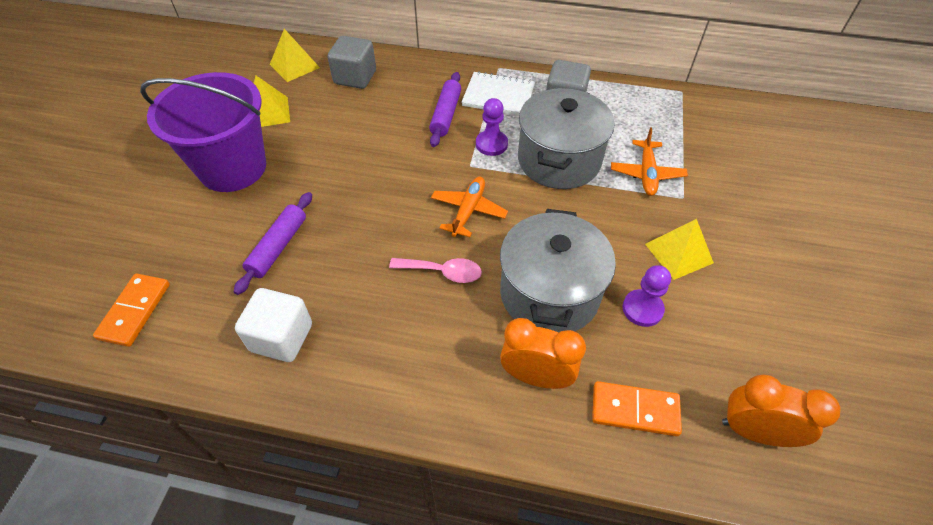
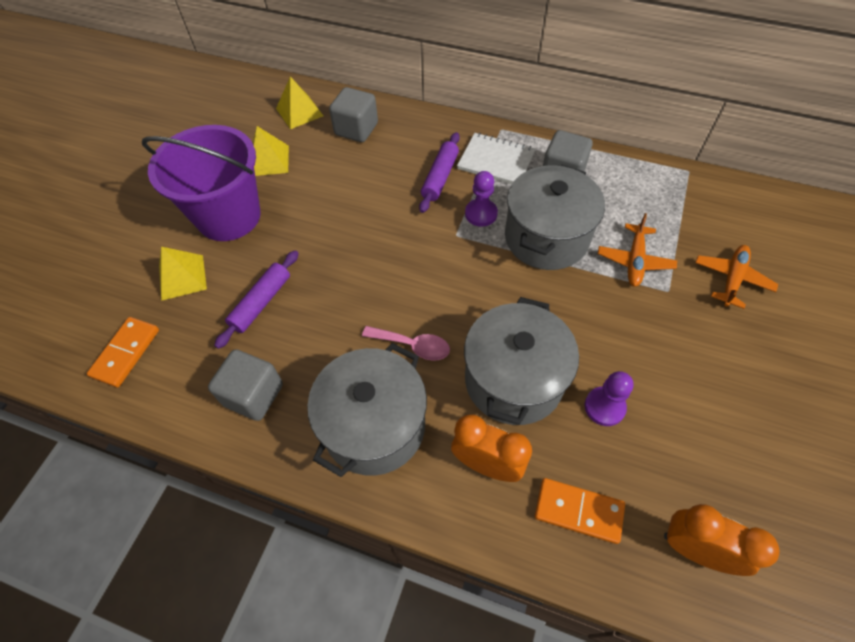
camera: 10 degrees right, 5 degrees up
(282, 337) = (254, 395): white cube -> grey cube
(414, 353) = (374, 426): none -> grey pot
(468, 211) = (447, 283): orange plane -> orange plane (731, 279)
(679, 253) = (652, 351): yellow pyramid -> yellow pyramid (182, 277)

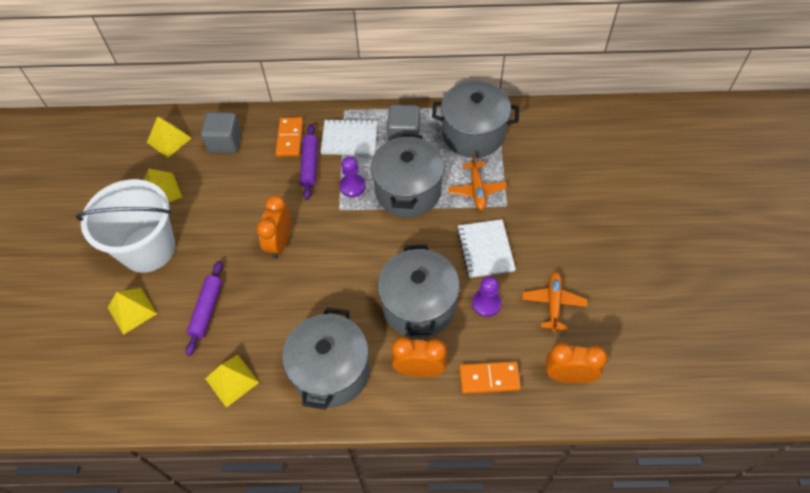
camera: 20 degrees left, 0 degrees up
(126, 353) = (114, 384): orange domino -> orange domino (290, 138)
(229, 216) = (148, 249): purple bucket -> white bucket
(254, 395) = (232, 380): grey cube -> yellow pyramid
(373, 252) = (280, 243): none -> orange clock
(412, 345) = (337, 304): pink spoon -> none
(624, 337) = (485, 249): none -> white notebook
(649, 194) = (473, 134): none -> grey pot
(731, 279) = (547, 183): orange plane -> orange plane (553, 303)

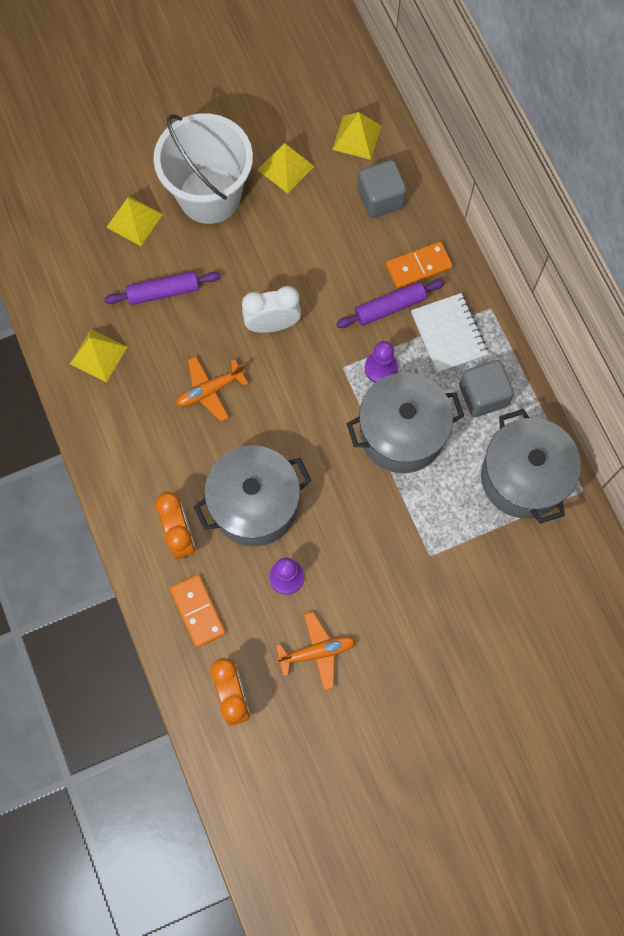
camera: 65 degrees right, 15 degrees up
(280, 243) = (272, 324): orange clock -> white clock
(331, 371) = (144, 446): grey pot -> none
(477, 190) = (438, 512): orange plane -> orange plane (210, 390)
(485, 249) = (357, 552): white notebook -> none

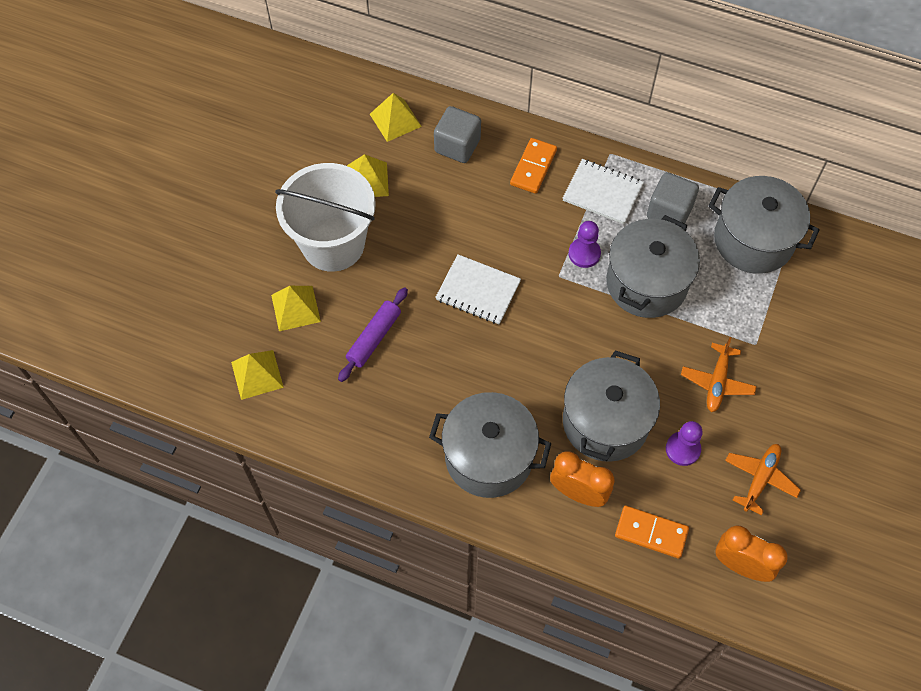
camera: 45 degrees left, 10 degrees down
(98, 355) = (375, 425): yellow pyramid -> yellow pyramid (257, 374)
(148, 450) = (489, 457): none -> grey pot
(210, 390) = (485, 374): orange plane -> orange plane (717, 382)
(272, 324) = (478, 291): white clock -> white notebook
(390, 307) = (544, 209): purple rolling pin -> none

